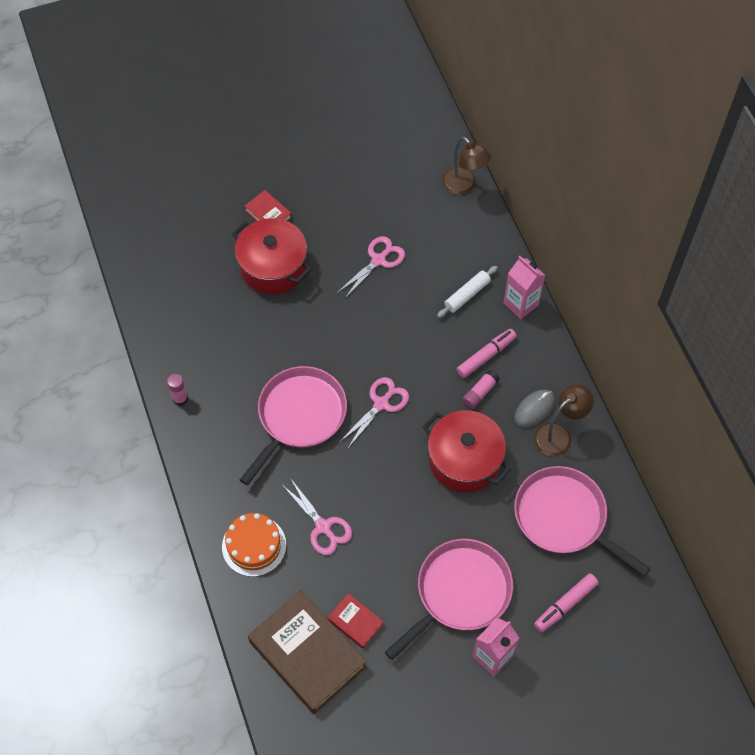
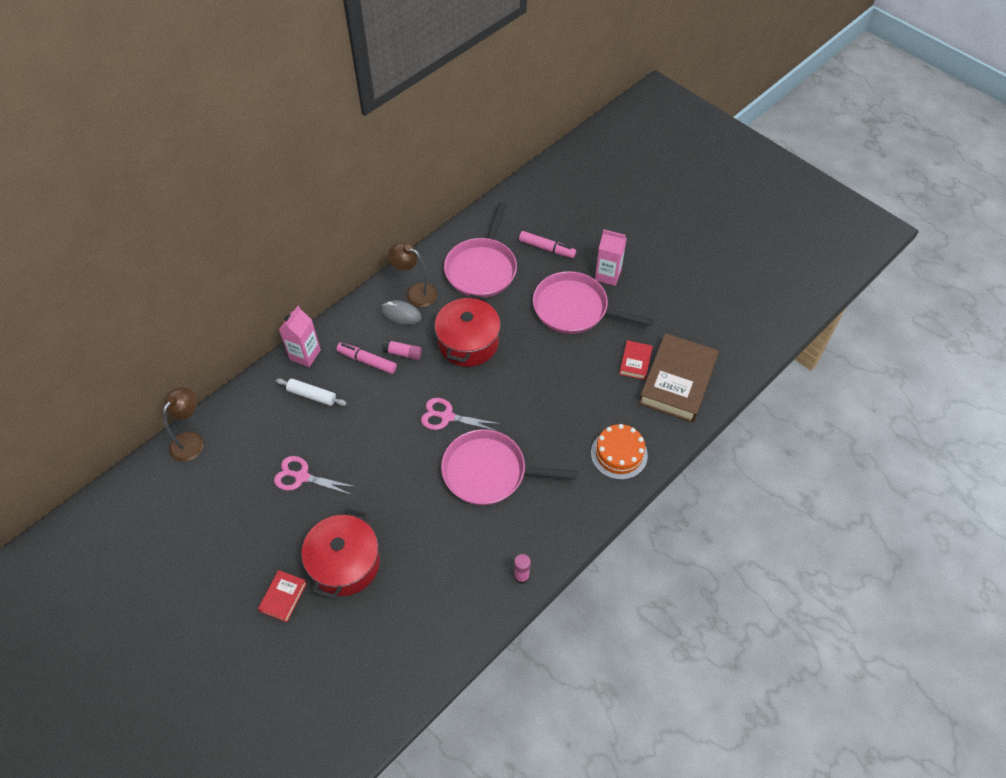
camera: 115 degrees left, 5 degrees down
(323, 527) = (575, 413): pink scissors -> none

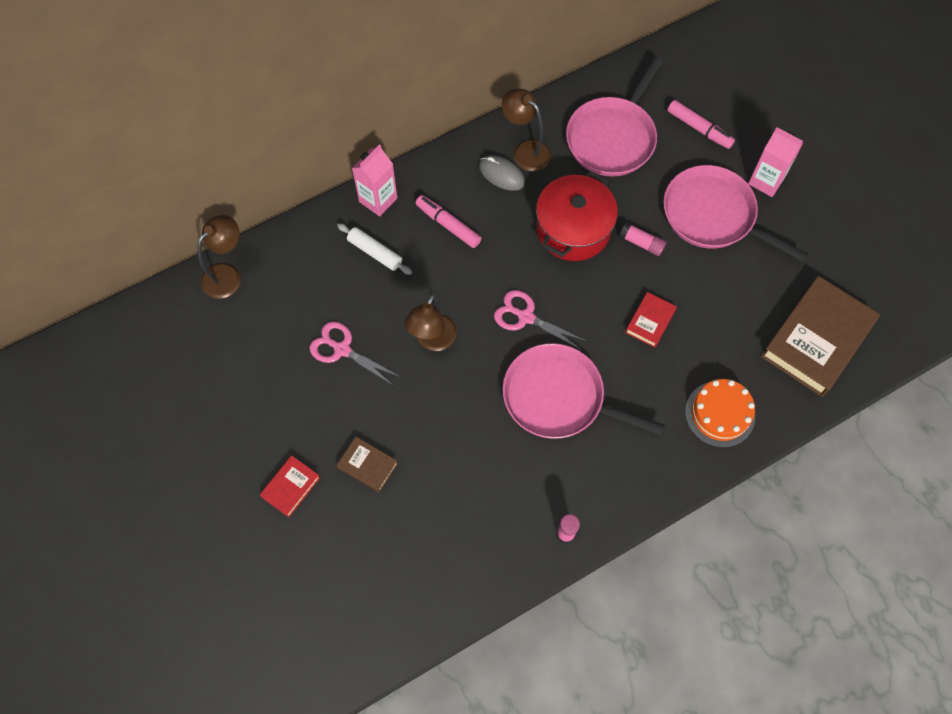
camera: 15 degrees right, 10 degrees up
(345, 563) = (367, 465): red pot -> brown book
(375, 452) = (432, 340): none -> brown lamp
(403, 353) = (492, 225): pink glue stick -> pink glue stick (641, 243)
(635, 362) = (770, 302): red book -> red book (650, 321)

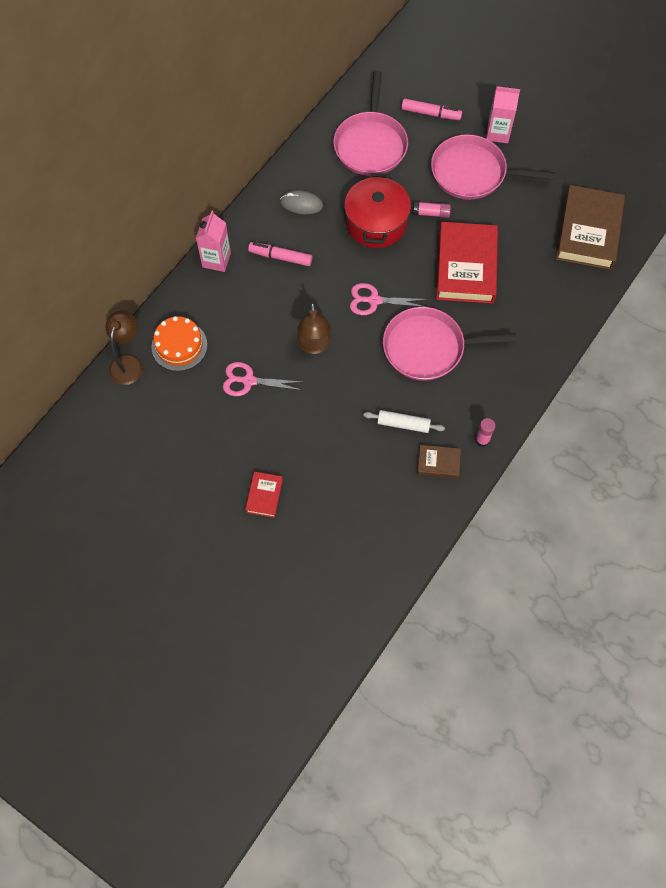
camera: 25 degrees left, 0 degrees up
(367, 465) = (313, 455): brown book -> brown book (438, 463)
(375, 252) = (235, 300): white rolling pin -> white rolling pin (403, 424)
(525, 150) = (310, 179): brown lamp -> none
(650, 321) = (466, 267): red book -> red book, size x2.13
(720, 414) = (547, 311): orange cake -> orange cake (179, 346)

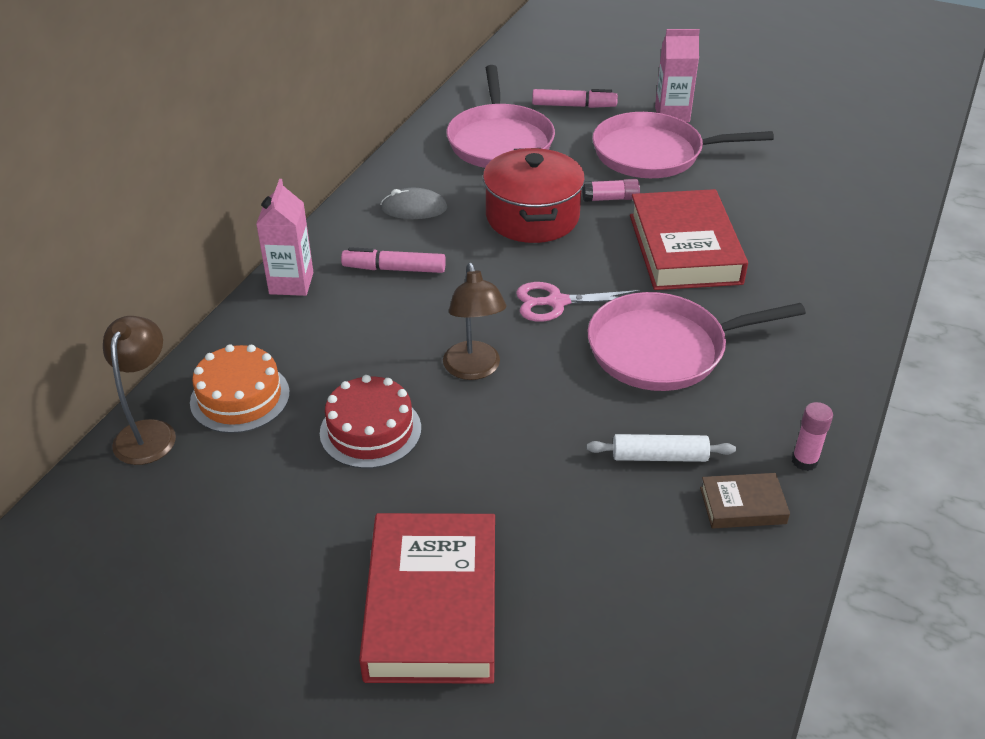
camera: 10 degrees left, 25 degrees down
(249, 381) = (370, 430): pink scissors -> red cake
(264, 495) = (432, 605): red book -> red book, size x2.13
(588, 232) = (843, 194): brown book -> none

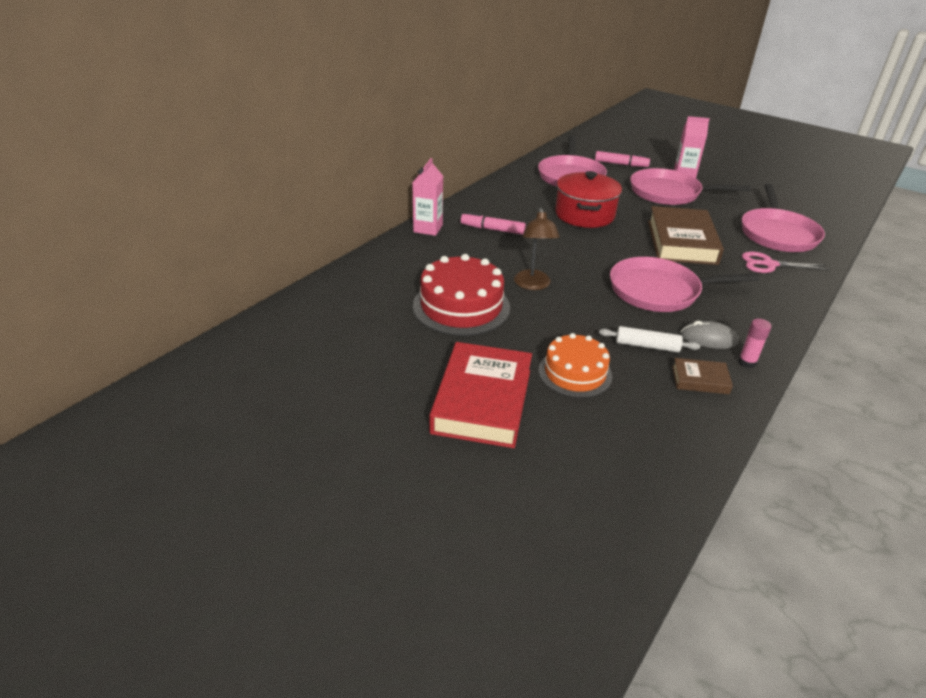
camera: 10 degrees right, 5 degrees down
(149, 432) = (326, 288): brown lamp -> none
(240, 397) = (384, 279): orange cake -> orange cake (575, 373)
(370, 430) = (461, 306): red cake -> red cake, size x1.50
(414, 208) = (510, 202): grey mouse -> grey mouse (708, 338)
(556, 302) = (592, 258): pink scissors -> pink scissors (769, 264)
(610, 198) = (636, 211): pink glue stick -> none
(684, 249) = (681, 242): red book -> brown book
(821, 210) = (777, 234): none -> pink pan

